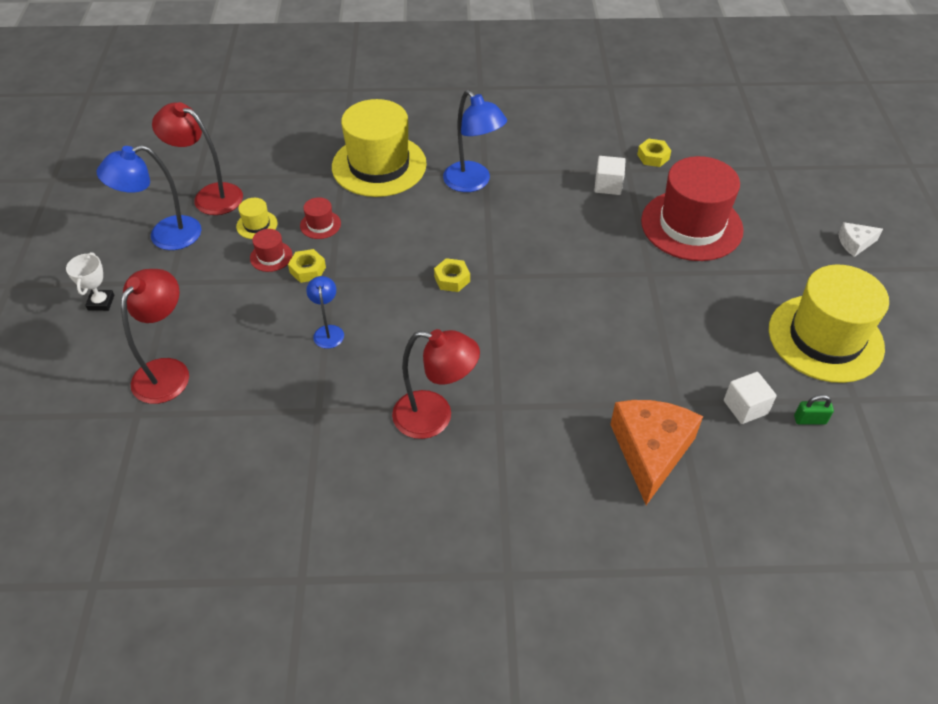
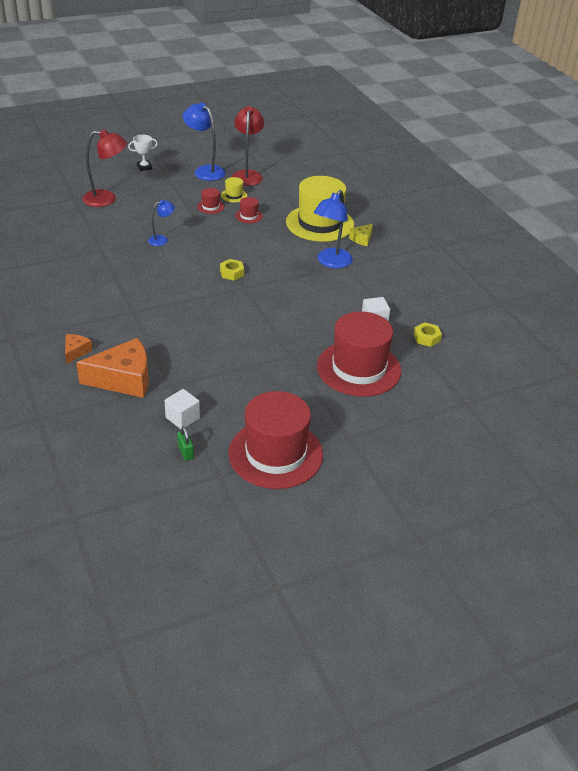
camera: 65 degrees right, 10 degrees down
(307, 270) = (207, 221): yellow nut -> none
(435, 142) = (361, 239): none -> yellow cheese
(435, 417) = (114, 290): red lamp -> none
(570, 495) = (76, 351): none -> orange cheese
(825, 338) = (275, 454): yellow hat -> red hat
(855, 243) = (402, 463): white cheese -> none

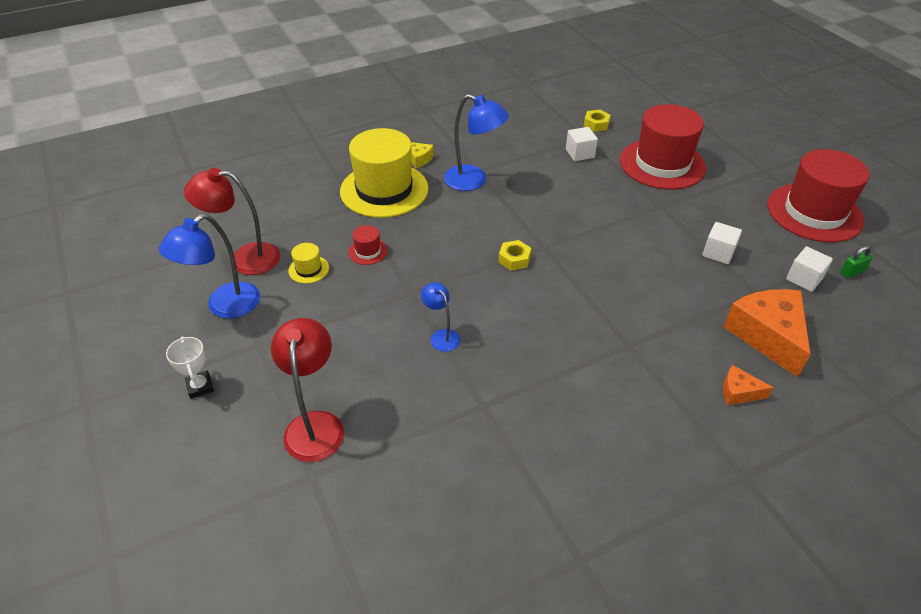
camera: 90 degrees left, 5 degrees up
(210, 207) = (342, 291): red hat -> none
(224, 375) = (718, 253): none -> white cube

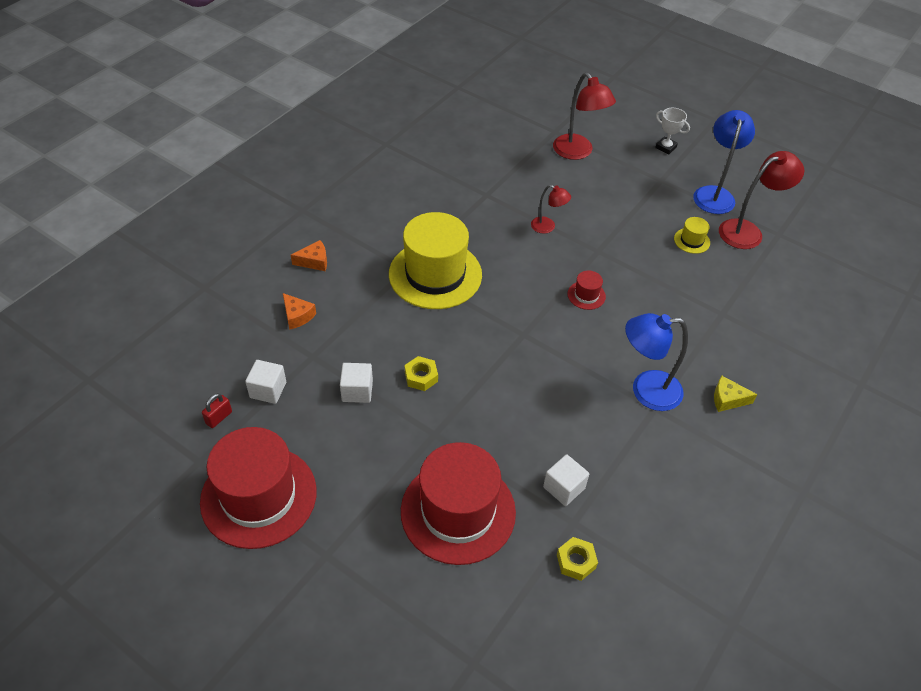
camera: 150 degrees right, 5 degrees up
(368, 251) = (664, 272): red hat -> red hat (586, 295)
(384, 190) = (718, 342): yellow hat -> yellow hat (435, 274)
(441, 336) = (547, 227): blue lamp -> red lamp
(514, 259) = (540, 311): yellow nut -> yellow nut (421, 377)
(767, 335) = (297, 316): orange cheese -> orange cheese, size x0.48
(852, 272) = (219, 417): green padlock -> red padlock

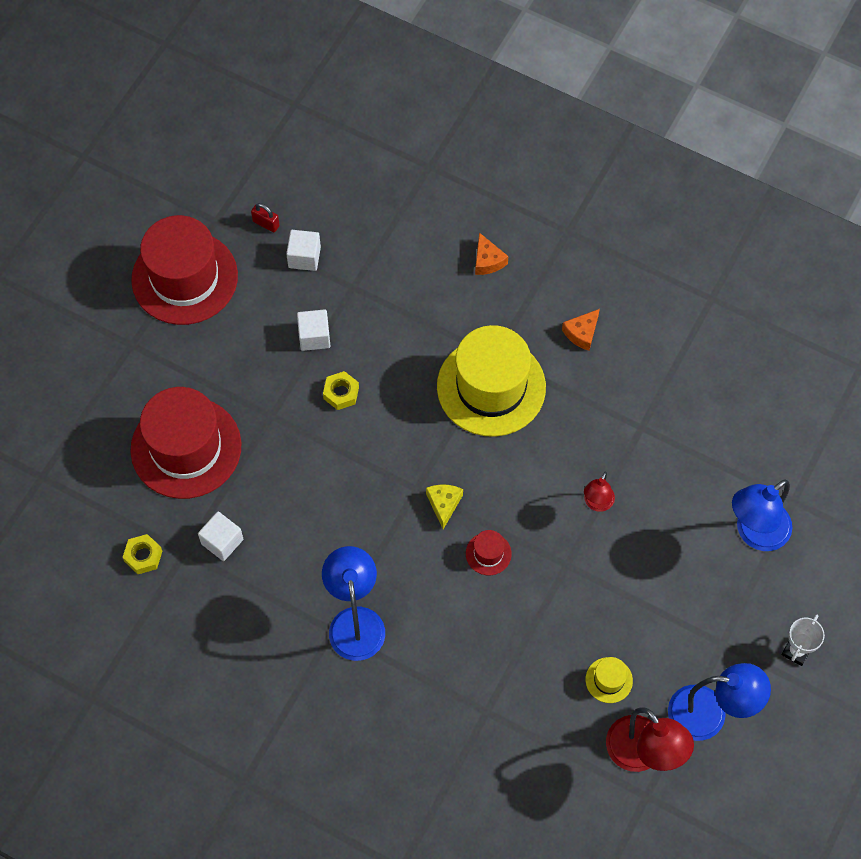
camera: 85 degrees right, 15 degrees up
(297, 316) = (405, 262): orange cheese -> orange cheese (581, 333)
(577, 152) = (754, 533): red lamp -> blue lamp
(727, 399) = (355, 710): yellow cheese -> yellow cheese (444, 504)

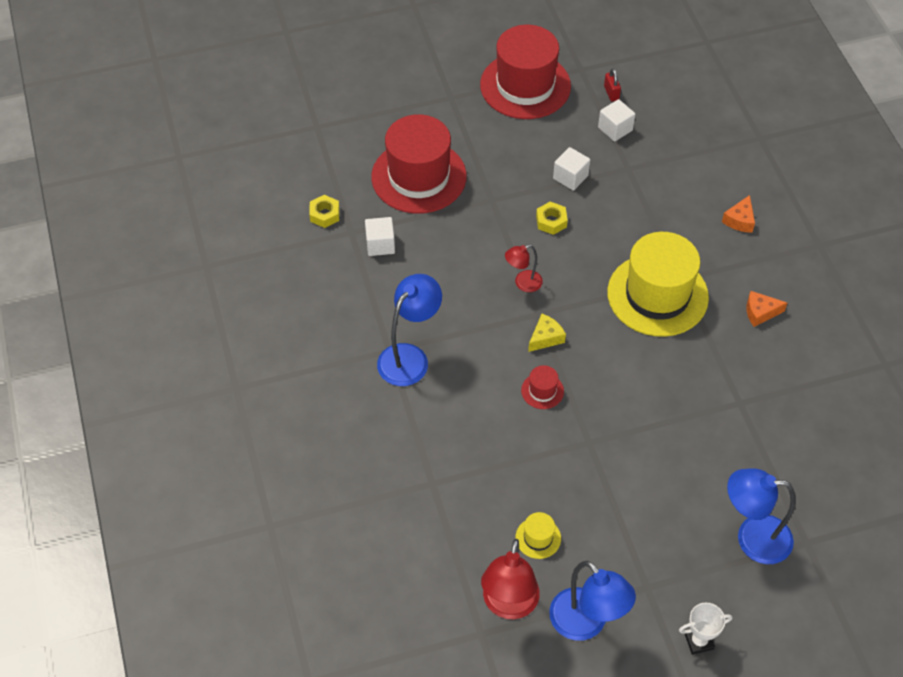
camera: 45 degrees right, 10 degrees down
(597, 503) = (653, 423): red lamp -> red lamp (523, 283)

